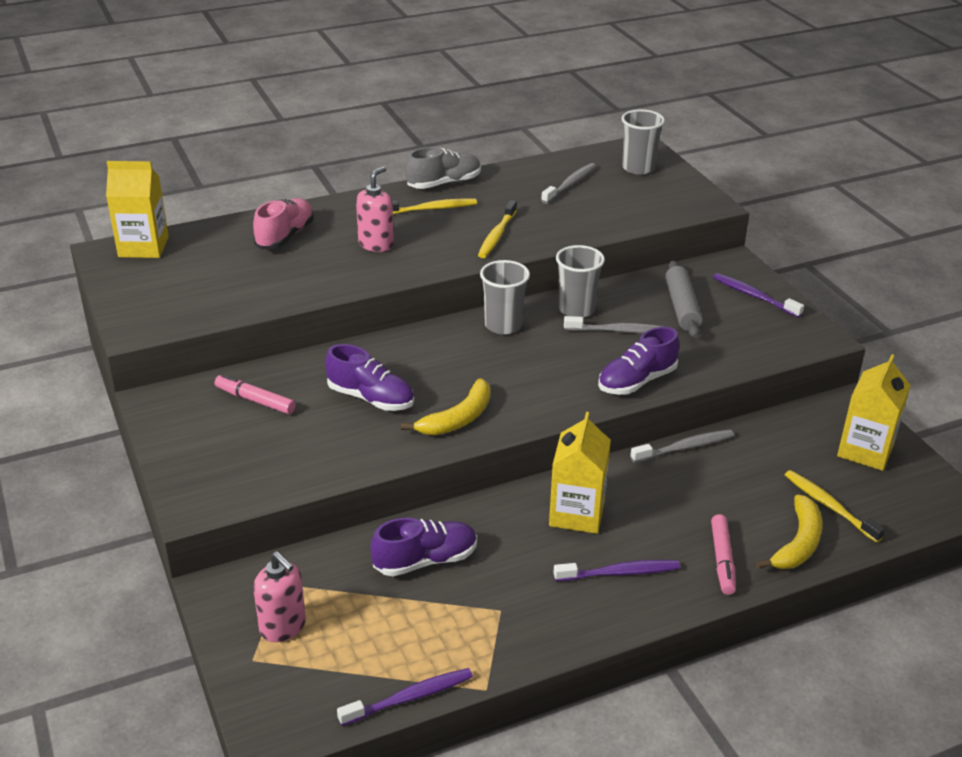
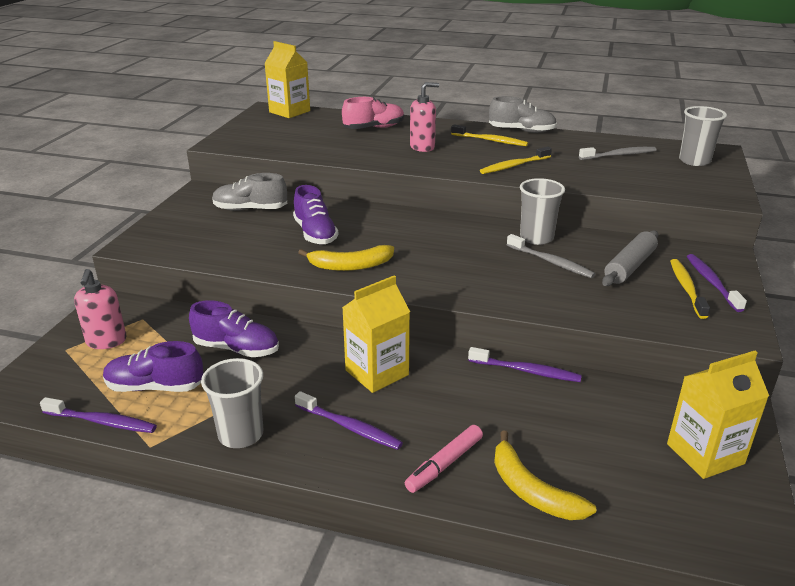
camera: 40 degrees right, 5 degrees down
(255, 400) = (250, 209): pink marker -> grey shoe
(503, 325) = (466, 228): grey cup -> grey cup (241, 434)
(637, 381) = (517, 297): purple shoe -> purple shoe (155, 387)
(685, 447) = (526, 371): grey toothbrush -> purple toothbrush
(798, 543) = (531, 490): yellow banana -> yellow banana turned 75 degrees clockwise
(829, 506) = (604, 478): yellow toothbrush -> yellow toothbrush (686, 288)

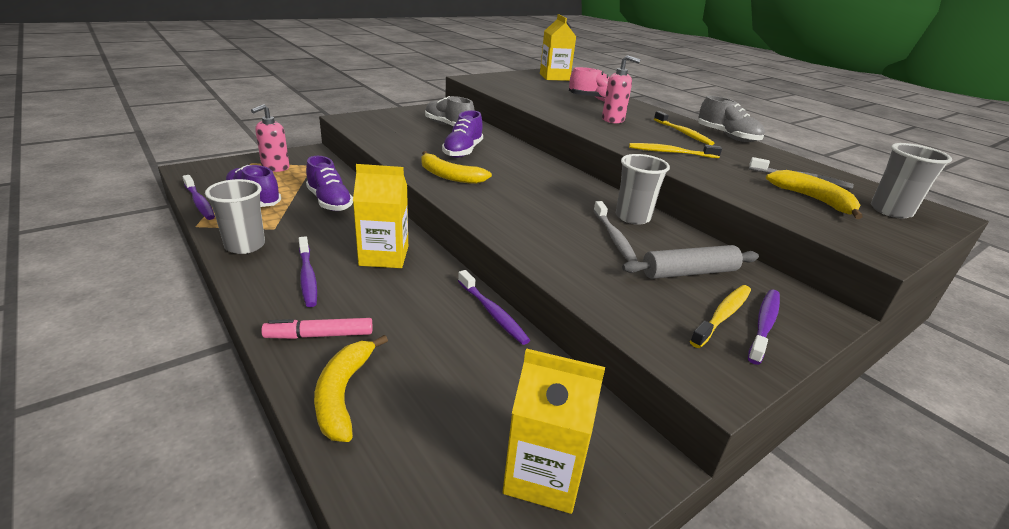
camera: 35 degrees right, 0 degrees up
(649, 171) = (813, 200): none -> yellow banana

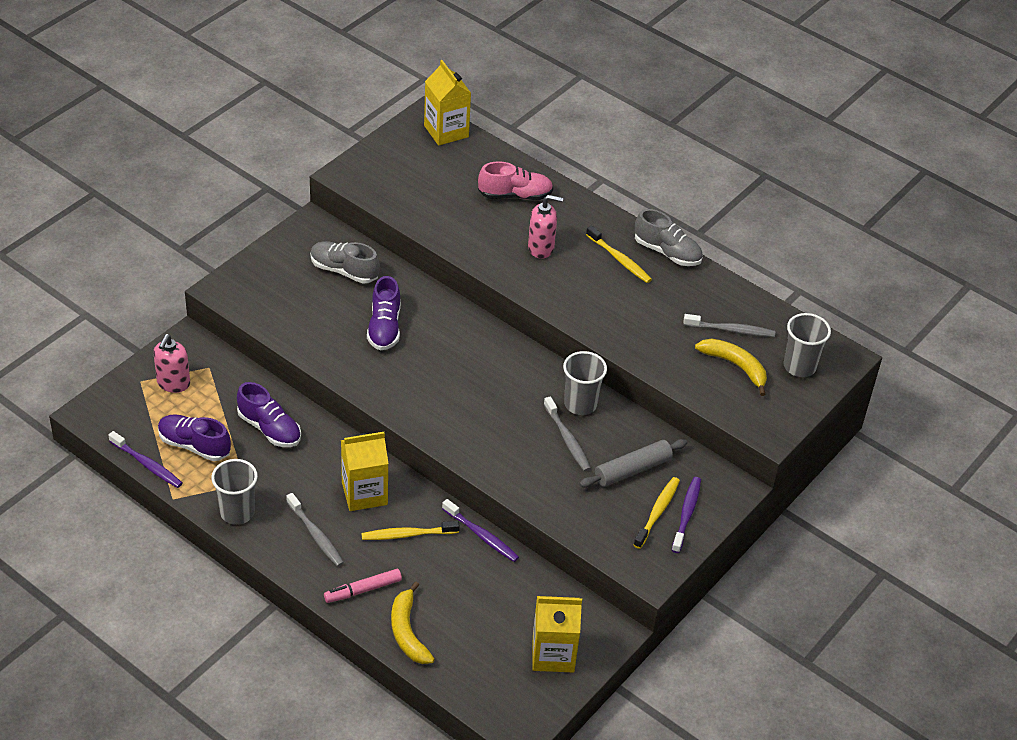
camera: 15 degrees left, 15 degrees up
(307, 277) = (316, 535): purple toothbrush -> grey toothbrush
(449, 176) = (390, 382): yellow banana -> none
(670, 152) = (608, 312): yellow toothbrush -> yellow toothbrush (407, 534)

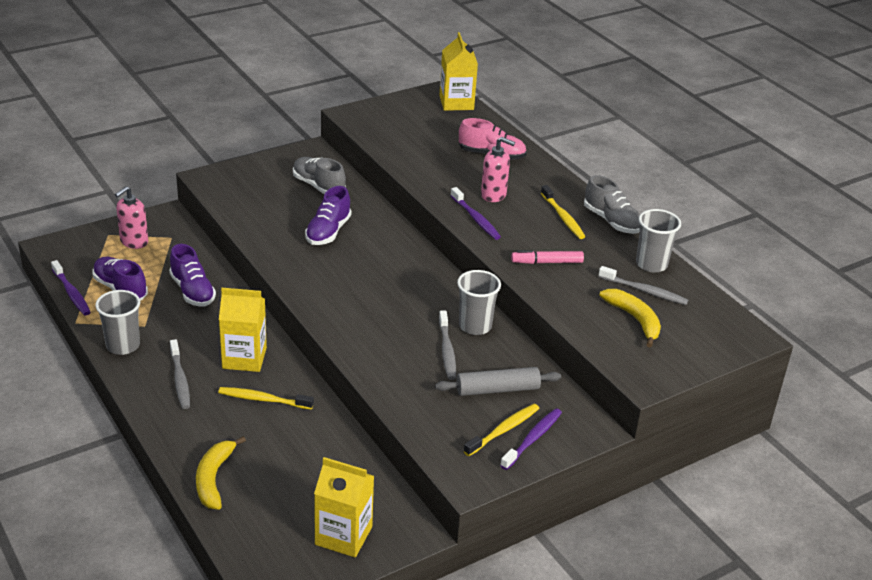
camera: 20 degrees right, 10 degrees down
(363, 590) = (194, 433): pink marker -> pink marker (547, 262)
(481, 535) = (332, 417): purple toothbrush -> purple toothbrush (476, 219)
(799, 366) = (701, 334): grey cup -> grey cup (651, 264)

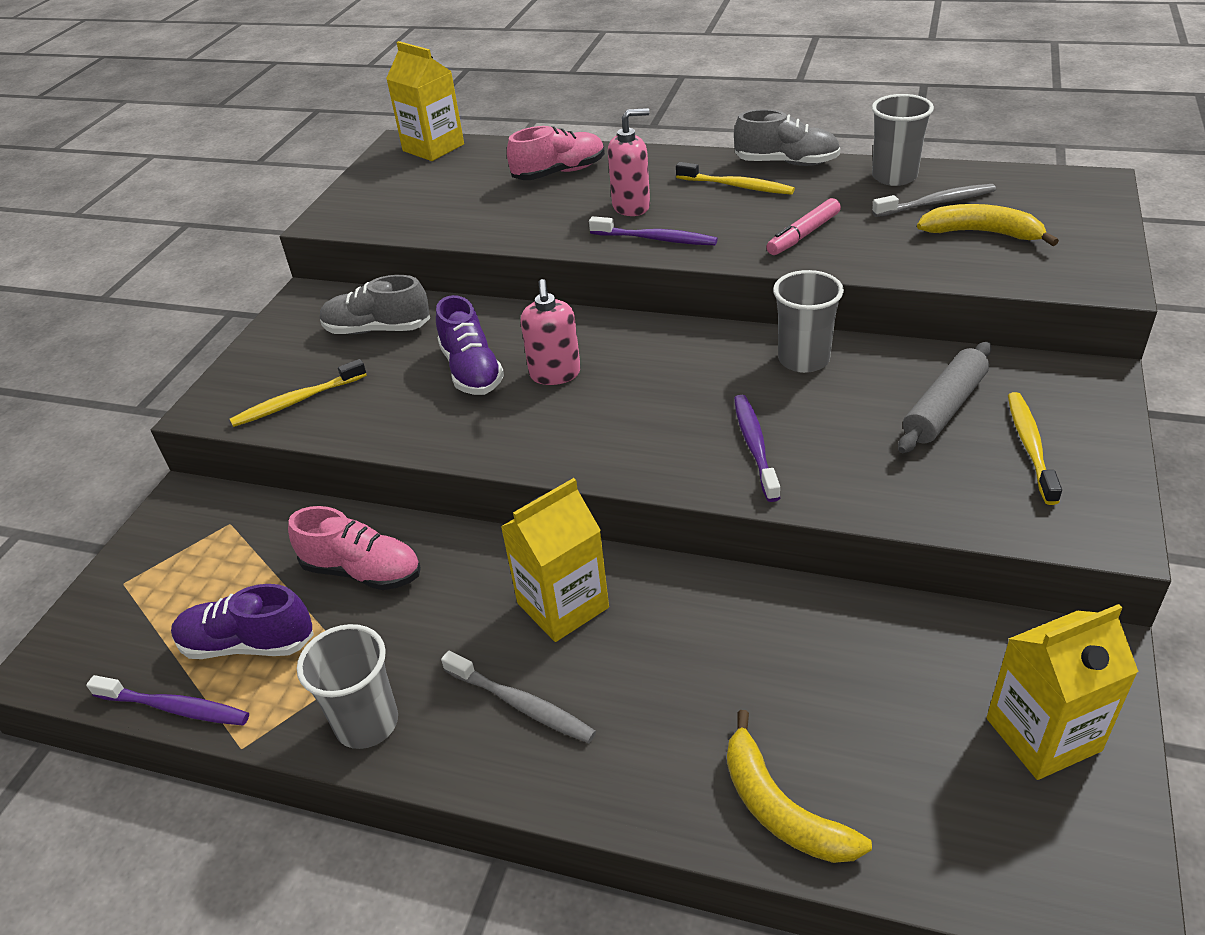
camera: 35 degrees left, 5 degrees up
(134, 242) = (179, 566): pink soap dispenser -> pink soap dispenser (555, 374)
(192, 291) = (362, 571): purple shoe -> pink shoe
(263, 399) = (669, 640): yellow toothbrush -> yellow toothbrush (297, 401)
(447, 350) = (823, 406): grey toothbrush -> none
(533, 439) = (1070, 432): purple toothbrush -> purple toothbrush (755, 446)

